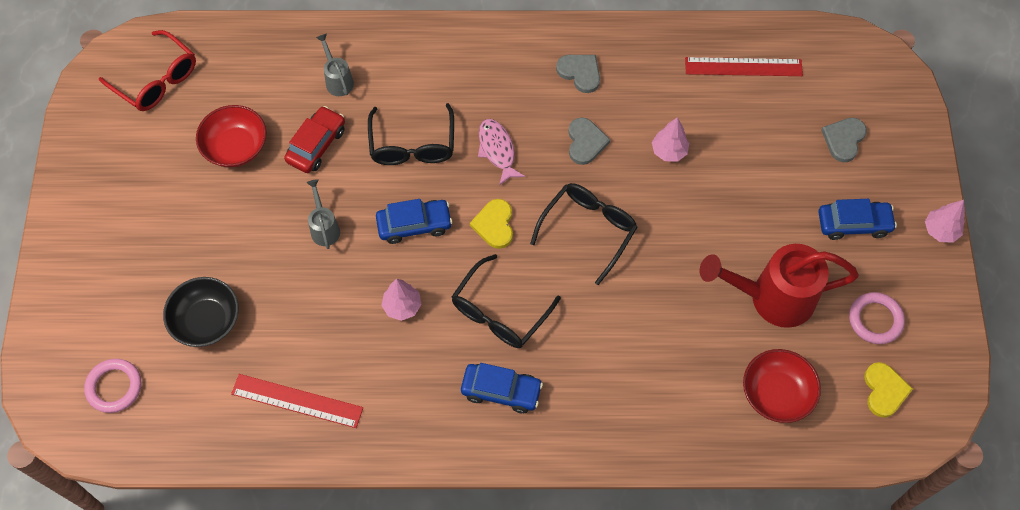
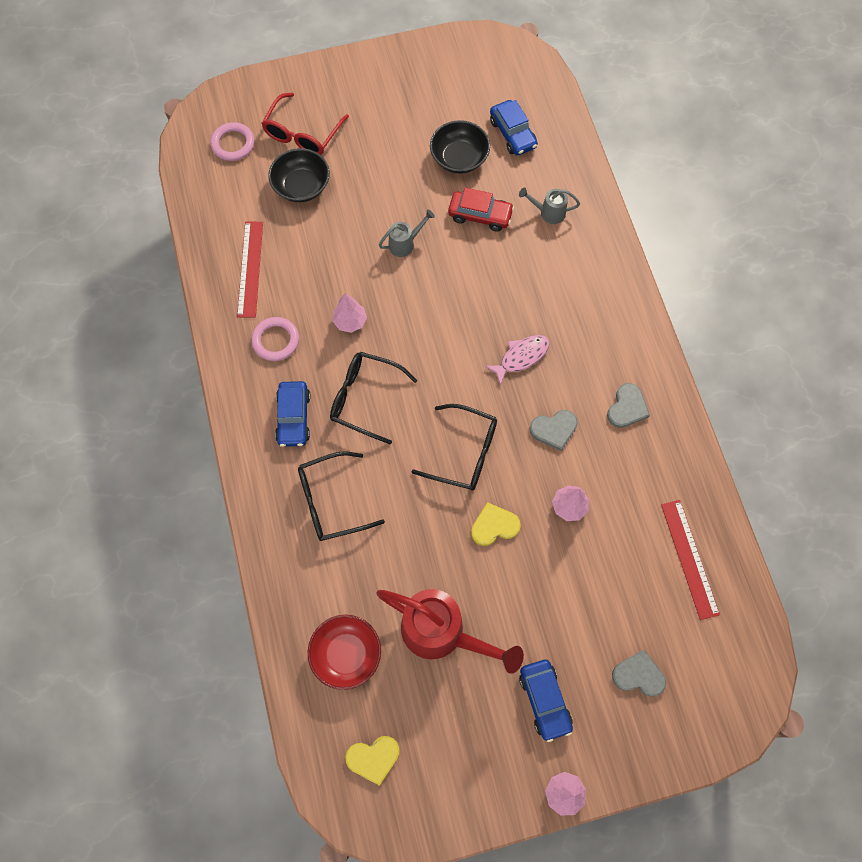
camera: 75 degrees right, 5 degrees up
(157, 80) = (502, 84): red glasses -> red glasses (302, 134)
(236, 147) = (459, 158): red bowl -> black bowl
(338, 80) = (548, 212): grey watering can -> grey watering can turned 135 degrees counterclockwise
(412, 145) = (503, 288): black glasses -> black glasses (331, 501)
(414, 225) = (427, 310): blue car -> blue car (513, 134)
(494, 225) = (446, 373): yellow heart -> yellow heart (494, 526)
(772, 298) = (442, 633): red watering can -> red watering can turned 135 degrees clockwise
(875, 320) = (445, 738): pink ring -> pink ring (276, 340)

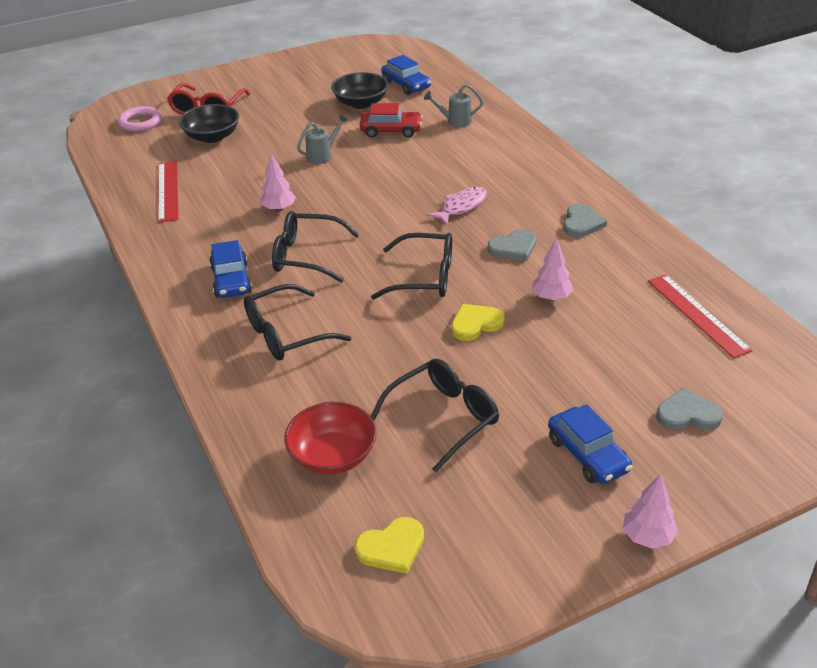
camera: 10 degrees left, 30 degrees down
(276, 340) = (202, 231): pink ring -> none
(442, 633) = (444, 418): red watering can -> black glasses

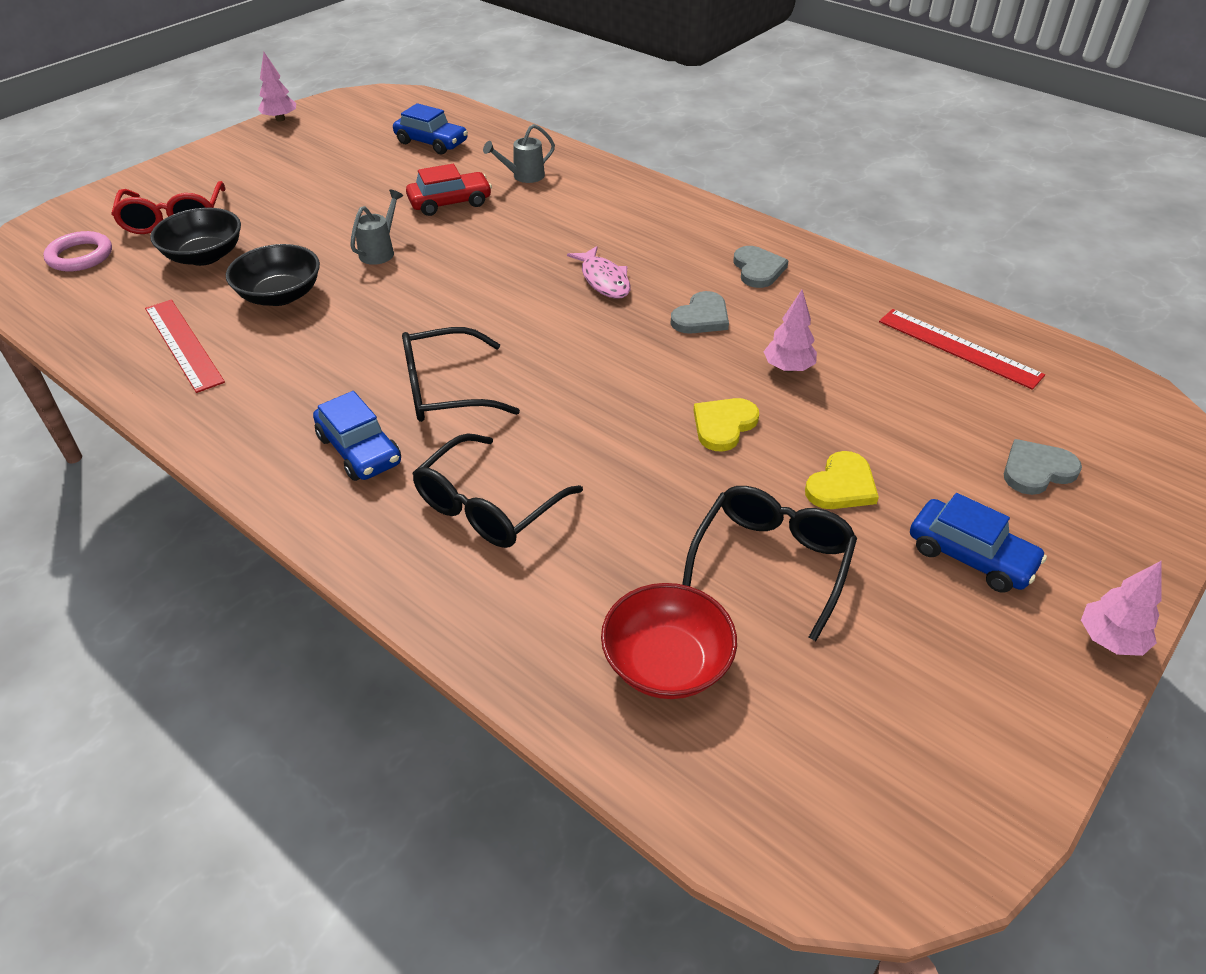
camera: 25 degrees left, 5 degrees up
(279, 209) = (365, 335): pink tree -> pink tree (280, 119)
(361, 103) = (387, 175): black bowl -> black bowl (280, 295)
(392, 548) = (833, 770): yellow heart -> yellow heart (841, 485)
(425, 277) = (620, 380): black glasses -> none
(461, 207) = (604, 280): pink fish -> pink fish turned 135 degrees clockwise

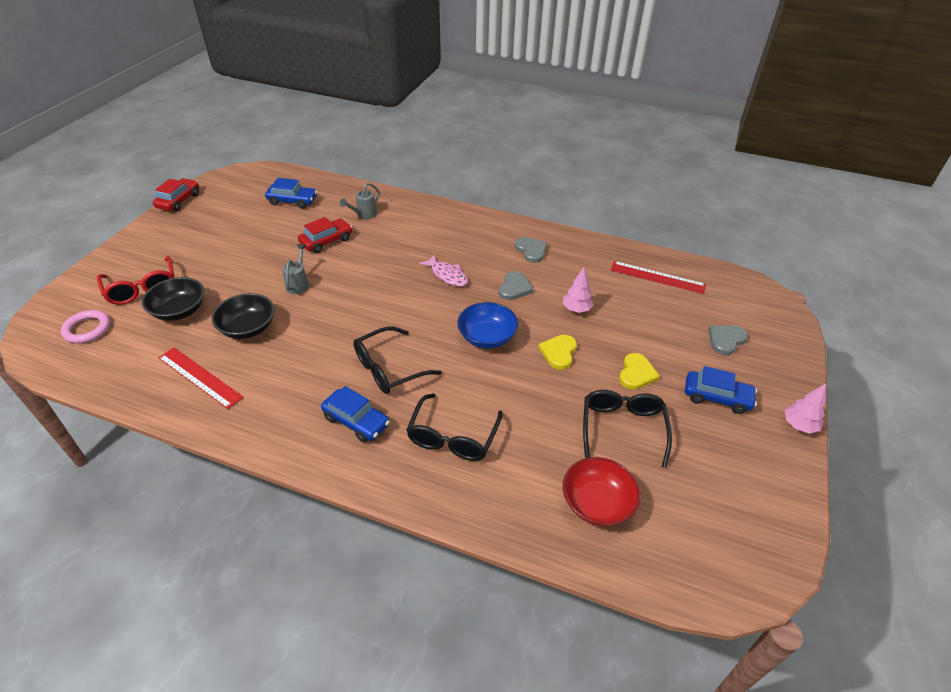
camera: 20 degrees left, 0 degrees up
(280, 119) = (179, 201): pink tree -> red car
(618, 378) = (487, 337): none -> blue bowl

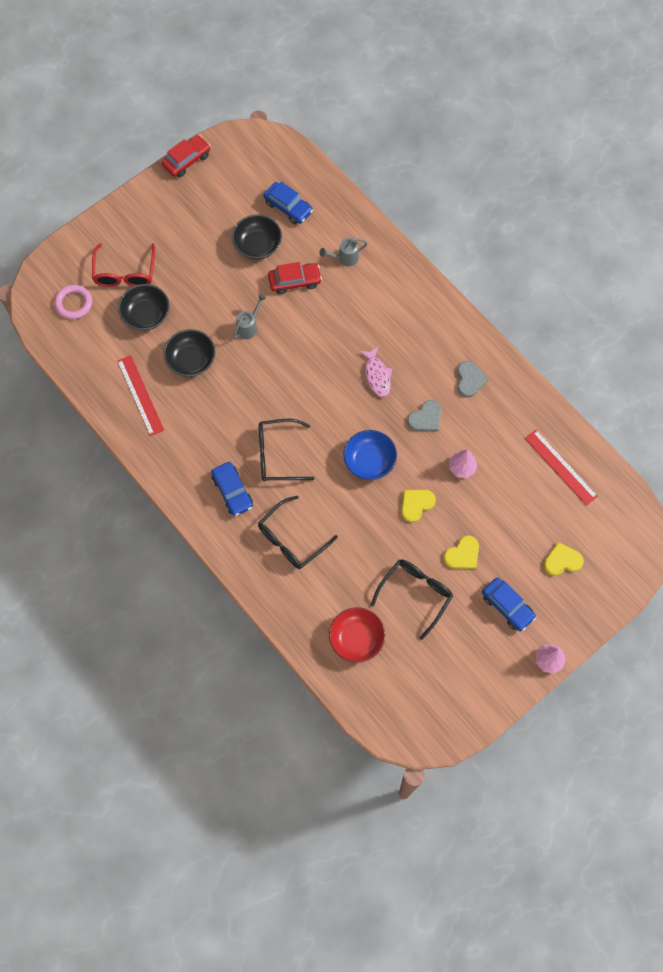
camera: 30 degrees right, 25 degrees up
(276, 230) = (257, 245): none -> black bowl
(726, 340) = (562, 561): grey heart -> yellow heart

